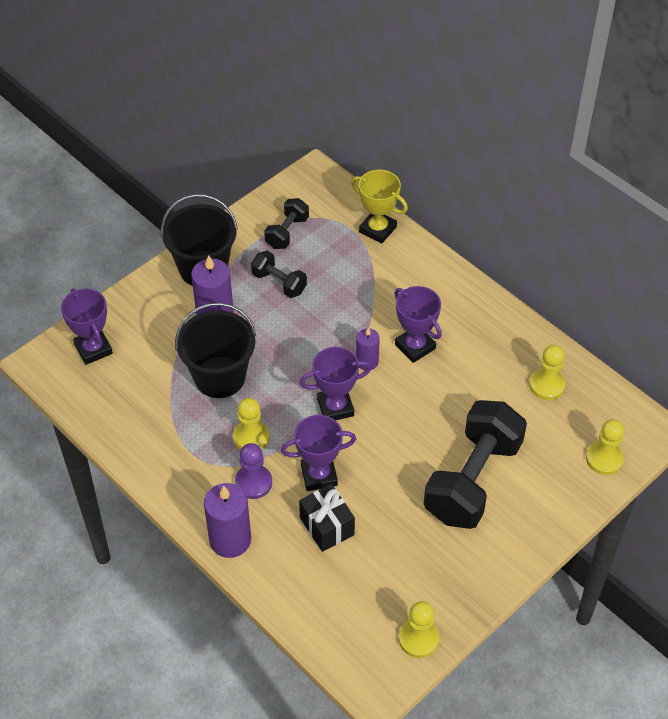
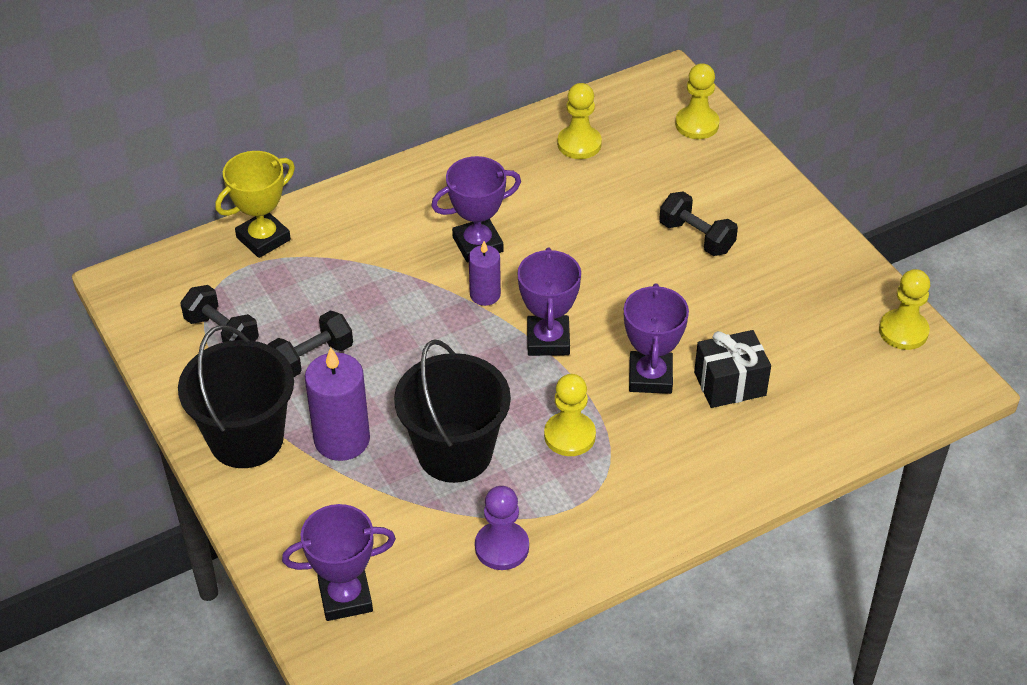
camera: 75 degrees left, 5 degrees down
(230, 540) = (727, 486): purple candle -> none
(253, 482) = (643, 446): purple pawn -> purple pawn (502, 547)
(473, 480) = (696, 237): black dumbbell -> black dumbbell, size x0.49

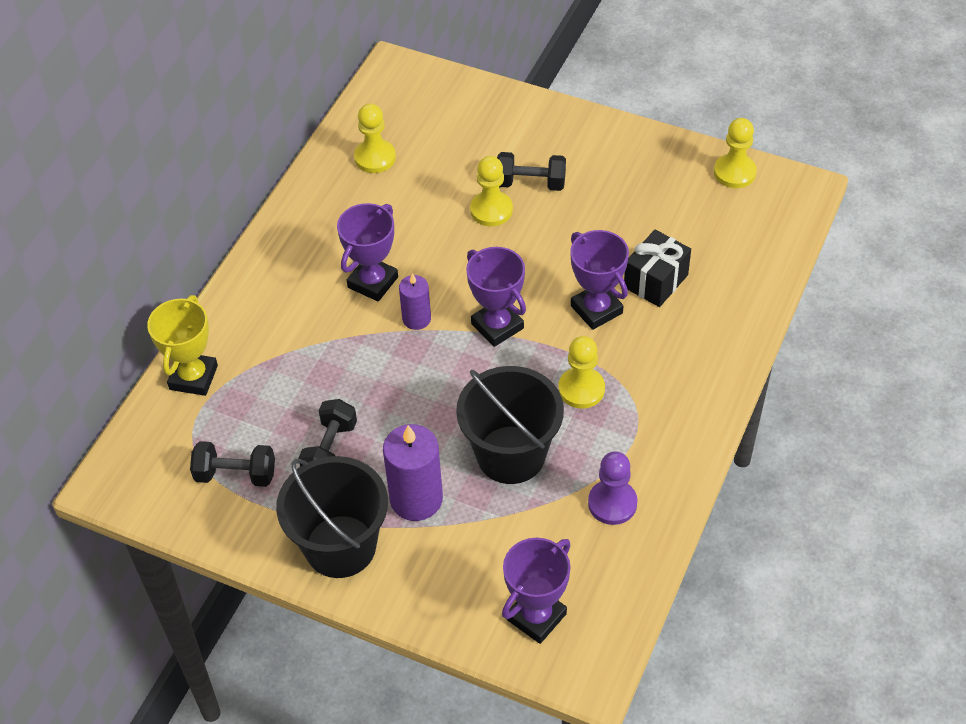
camera: 35 degrees left, 5 degrees up
(697, 124) = (449, 94): yellow pawn -> yellow pawn (491, 210)

